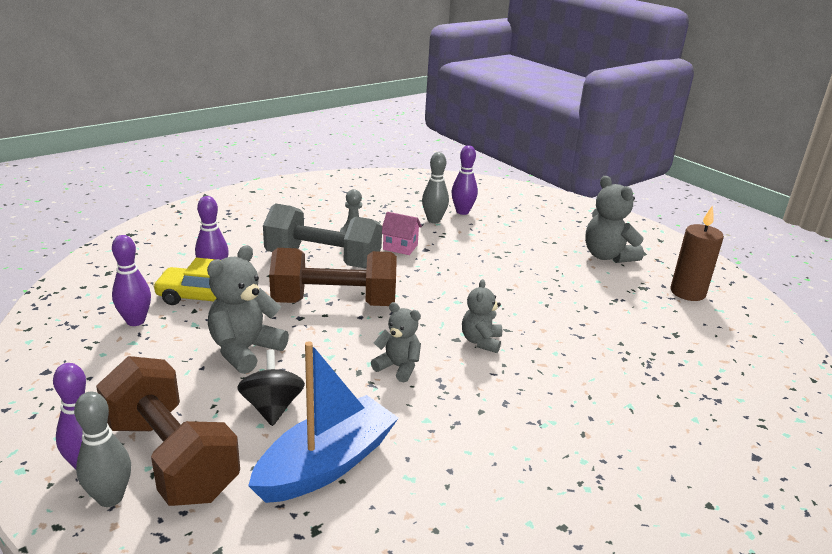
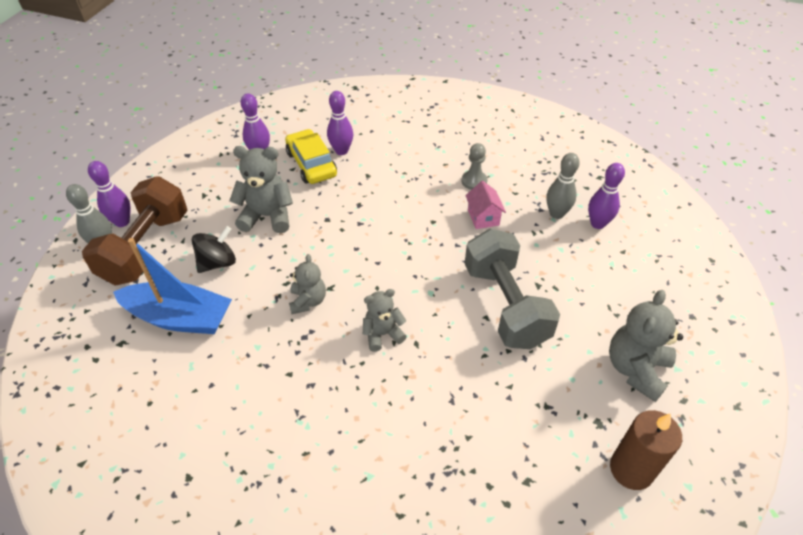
camera: 60 degrees right, 20 degrees up
(323, 260) = (415, 188): grey dumbbell -> grey dumbbell (505, 305)
(334, 303) = (361, 225): brown dumbbell -> none

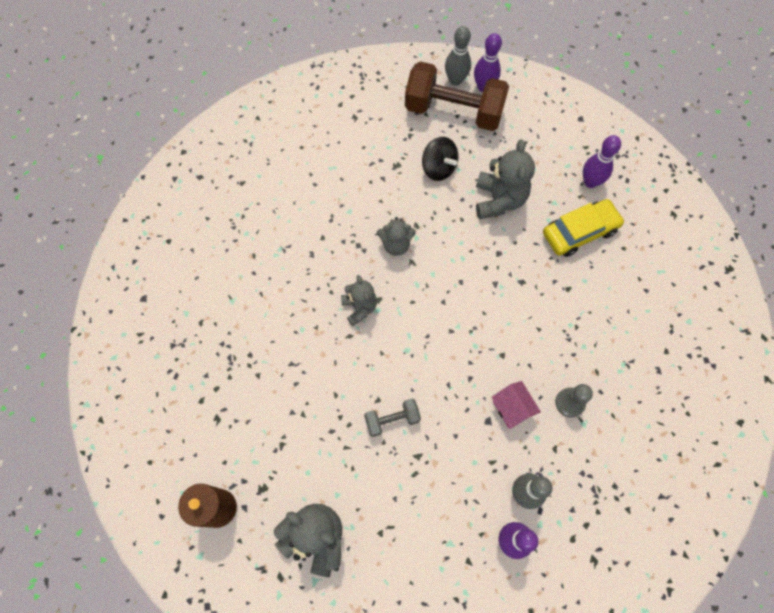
camera: 90 degrees right, 20 degrees up
(179, 318) = (378, 151): blue boat -> none
(341, 151) = (605, 260): purple bowling pin -> none
(483, 217) = (512, 408): pink house -> pink house turned 75 degrees clockwise
(505, 305) = (392, 420): grey dumbbell -> grey dumbbell, size x0.46

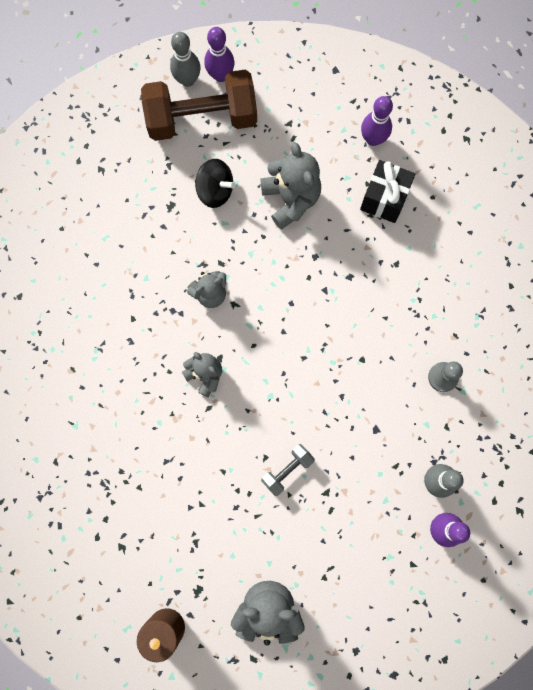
camera: 25 degrees left, 10 degrees up
(512, 408) = (392, 407): pink house -> none
(579, 232) = (384, 199): yellow car -> black gift

